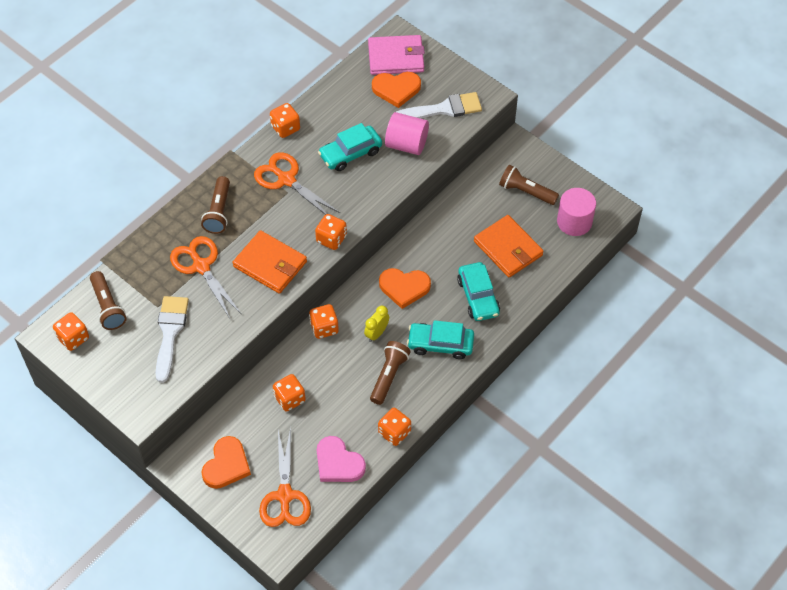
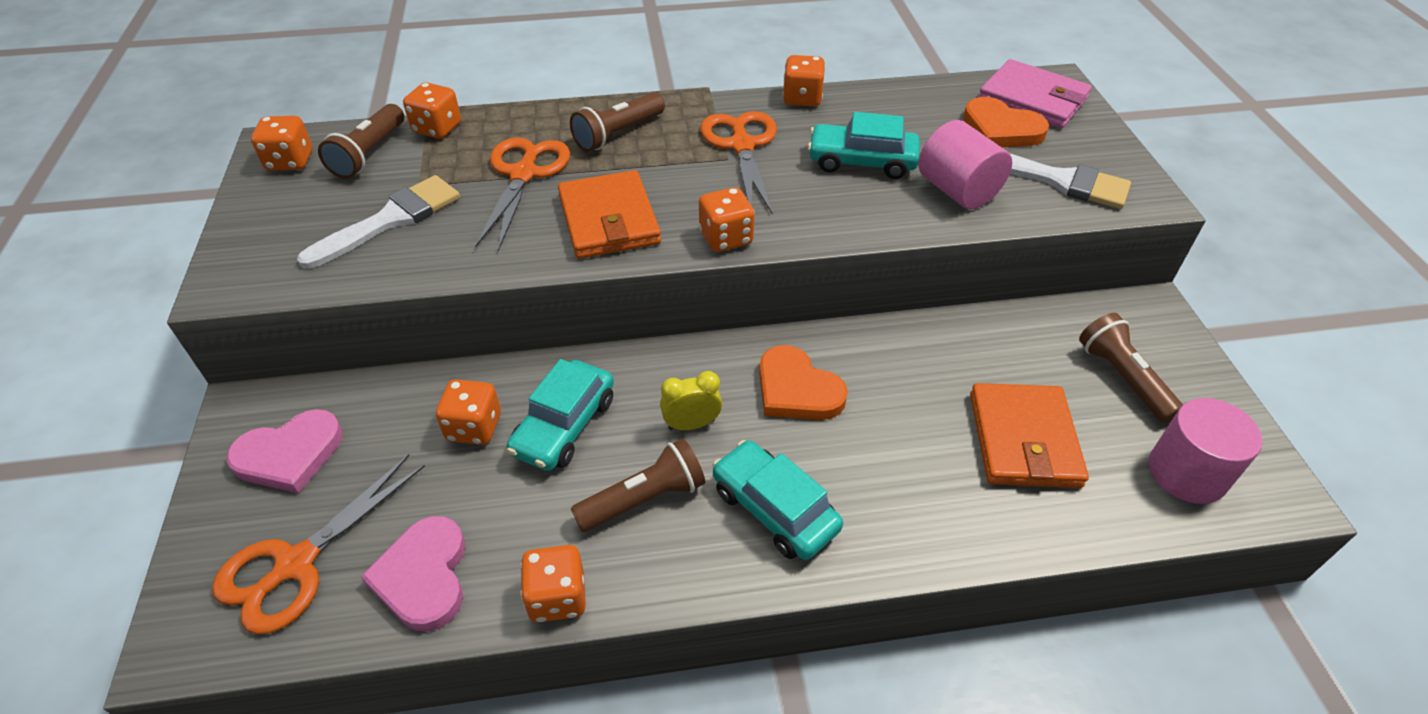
camera: 40 degrees right, 10 degrees down
(226, 465) = (289, 455): orange heart -> pink heart
(324, 328) = (626, 368): orange dice -> orange dice (437, 128)
(478, 297) = (907, 479): turquoise car -> turquoise car (564, 426)

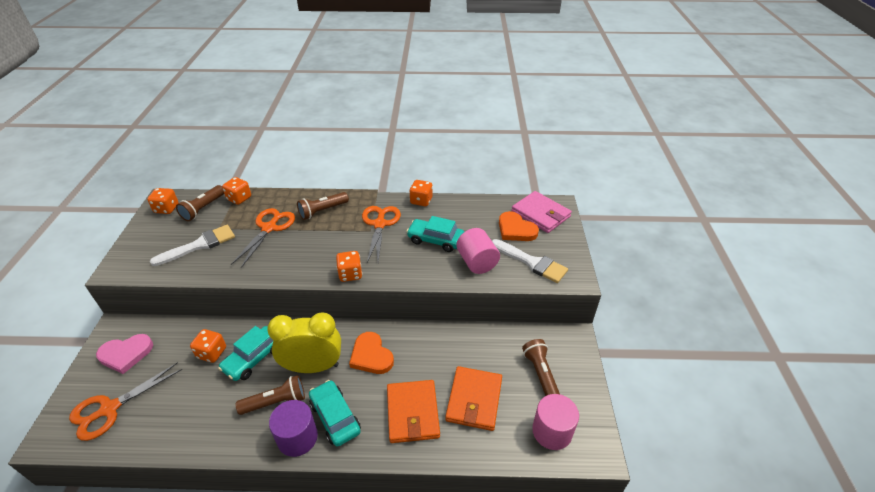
camera: 10 degrees right, 5 degrees down
(423, 576) = (162, 424): pink heart -> none
(557, 597) = (217, 445): orange dice -> none
(609, 220) = (299, 257): orange wallet -> orange wallet (413, 413)
(691, 424) = (313, 366): yellow clock -> yellow clock, size x2.15
(715, 557) = (297, 437): none -> purple cylinder

